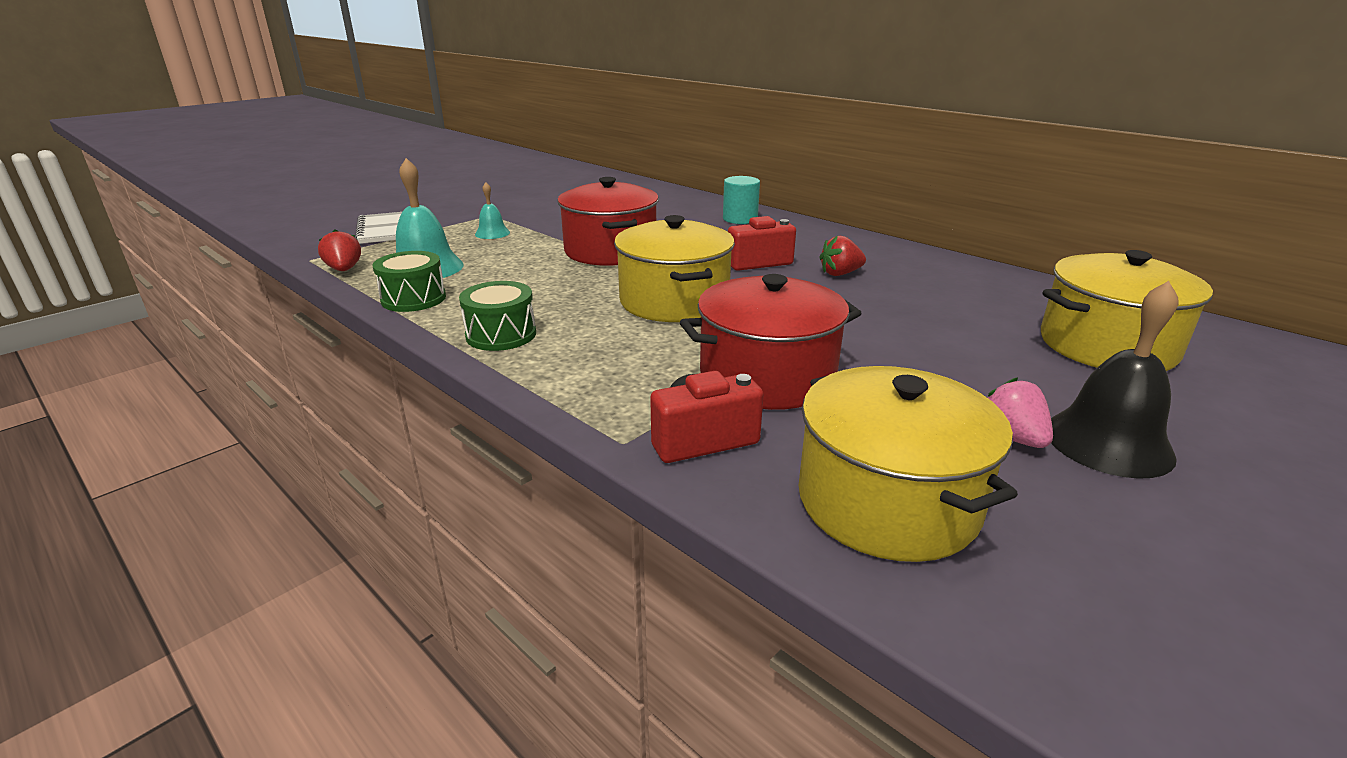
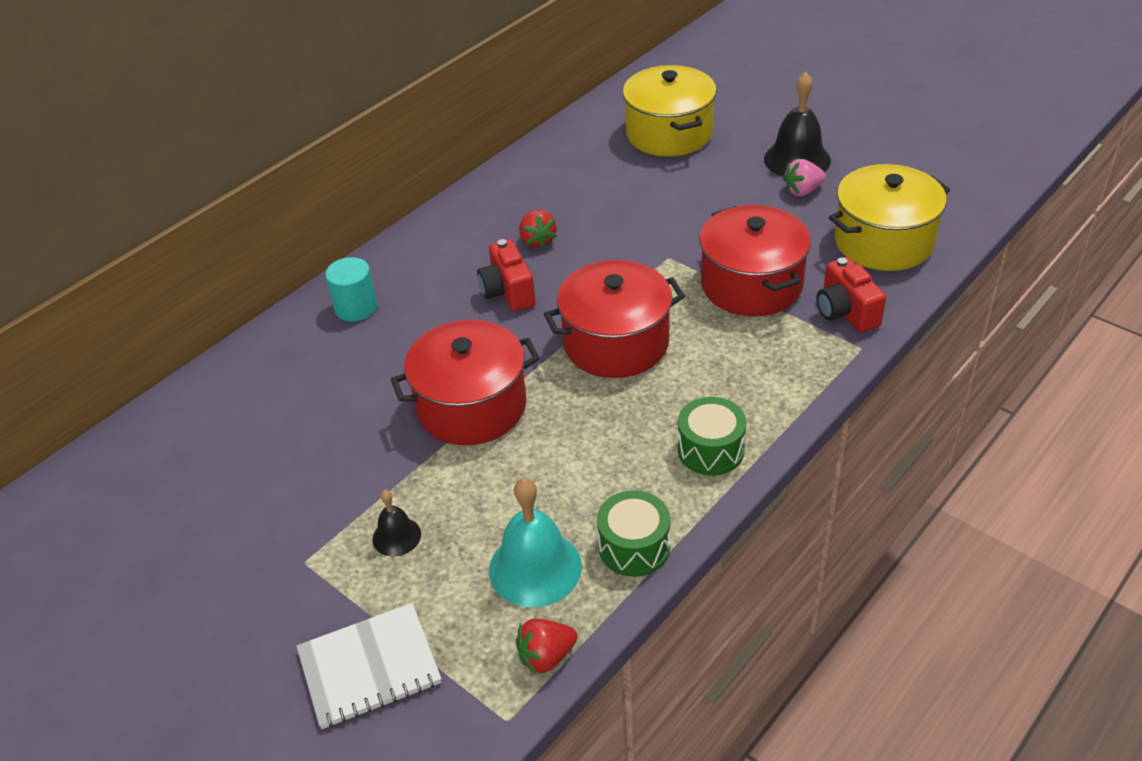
camera: 90 degrees left, 15 degrees up
(492, 233) = (396, 536): turquoise bell -> black bell
(674, 301) = (616, 343): yellow pot -> red pot

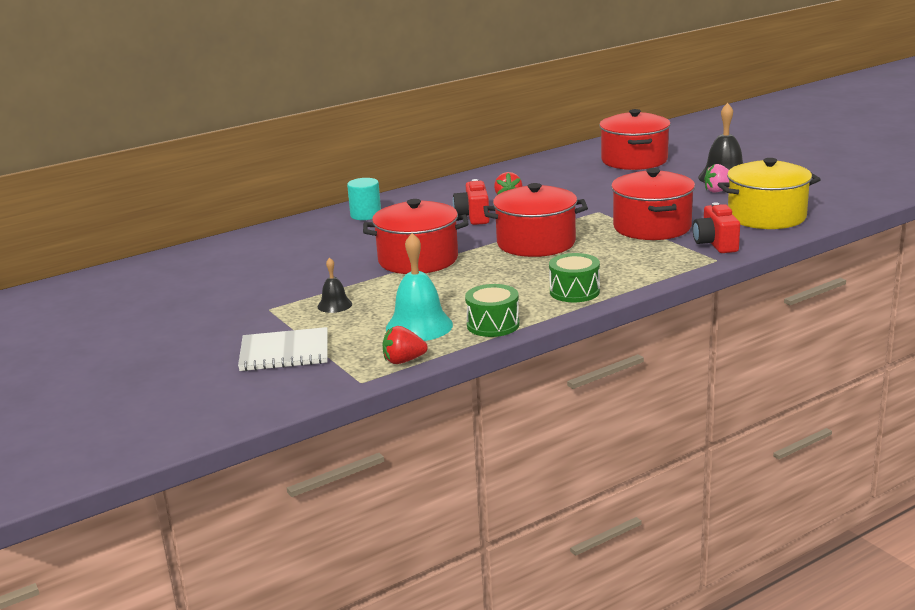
camera: 15 degrees right, 20 degrees down
(669, 133) = (634, 160): yellow pot -> red pot

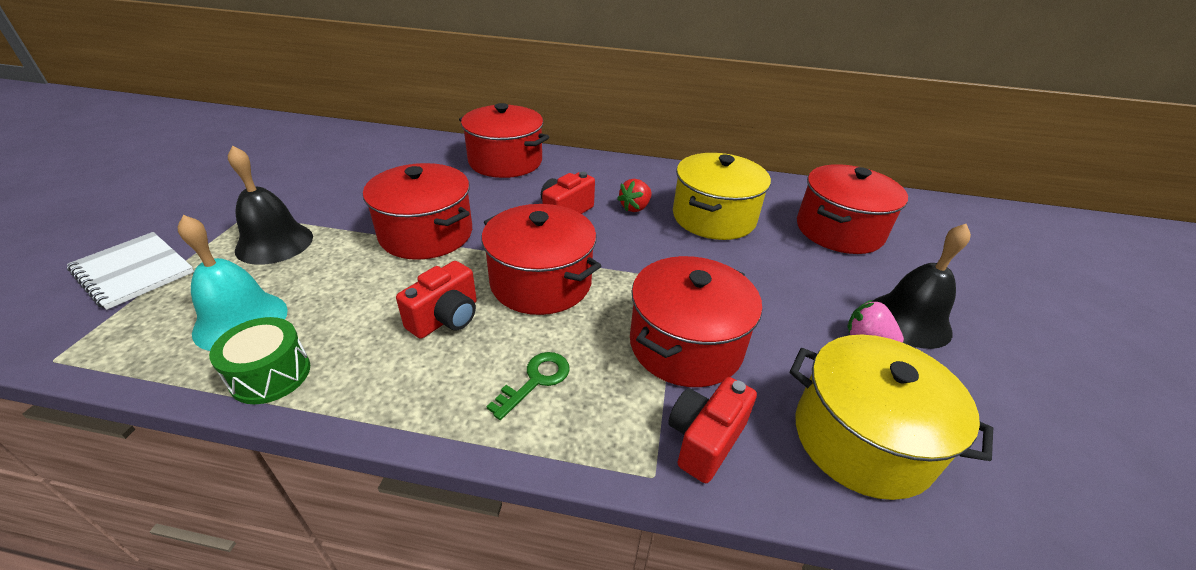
camera: 40 degrees right, 15 degrees up
(334, 305) = (274, 243): black bell -> black bell, size x1.84
(365, 215) = (505, 161): turquoise cylinder -> red pot
(403, 361) = (127, 360): red strawberry -> none
(523, 273) = (446, 318): none -> red camera
(561, 183) = (714, 217): none -> yellow pot
(574, 292) = (421, 389): green drum -> none
(616, 266) = (535, 381): none -> green key

